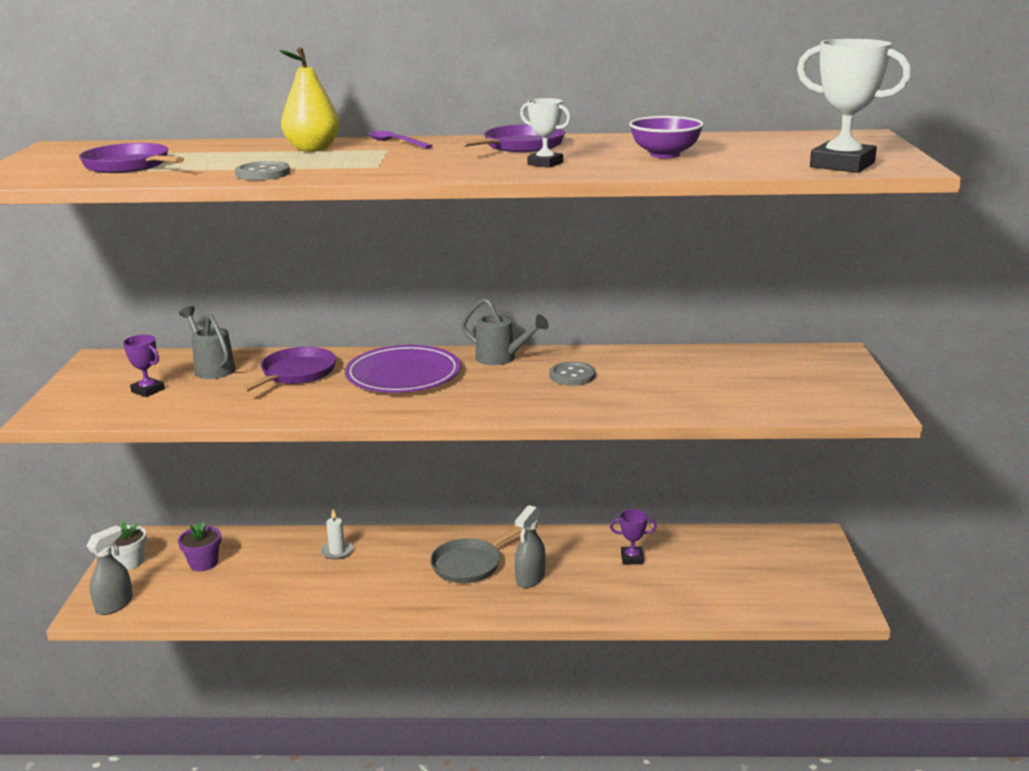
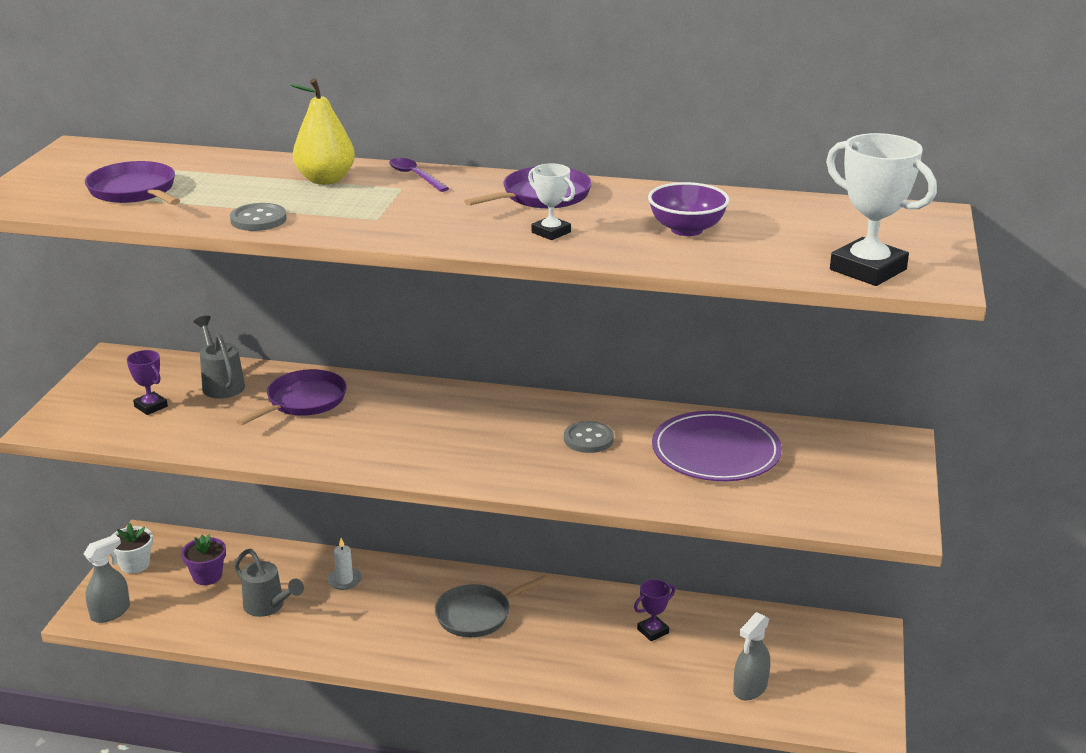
camera: 10 degrees right, 5 degrees up
(403, 375) = (412, 416): purple plate -> purple plate (716, 452)
(501, 358) = (522, 406): grey watering can -> grey watering can (268, 606)
(530, 578) = (536, 640): grey spray bottle -> grey spray bottle (750, 688)
(632, 558) = (653, 631): purple trophy -> purple trophy turned 45 degrees counterclockwise

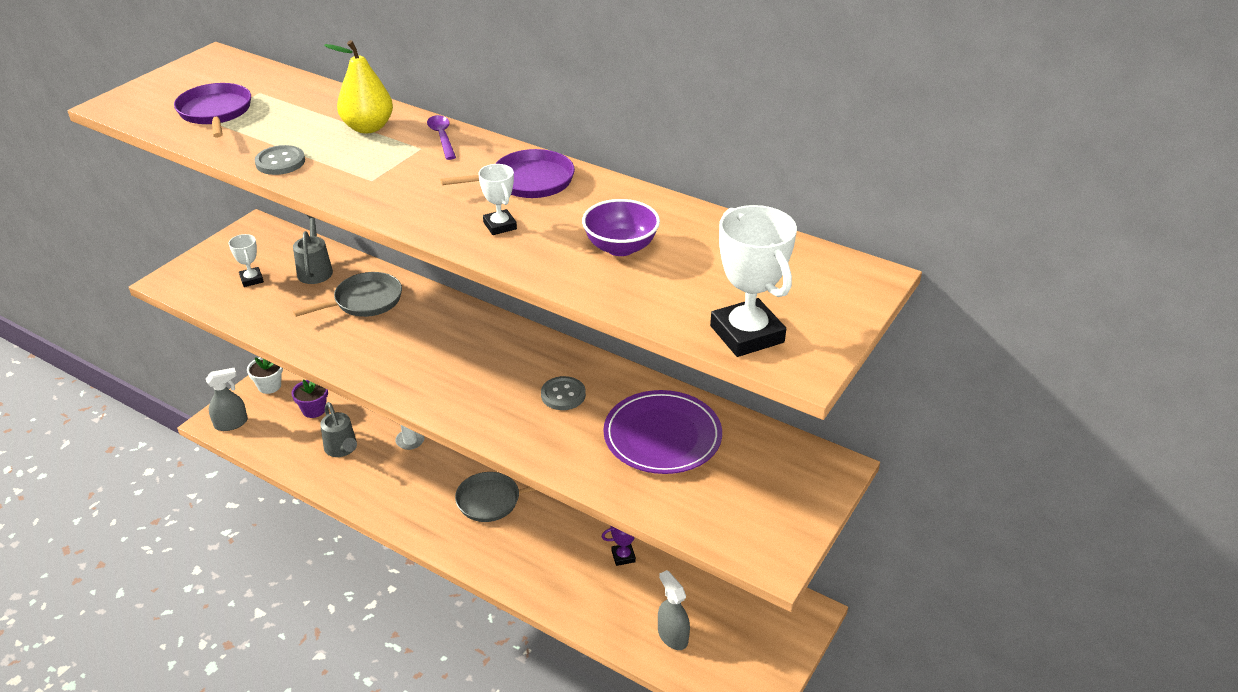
camera: 20 degrees right, 10 degrees up
(151, 406) = (251, 279): purple trophy -> white trophy
(303, 401) = (365, 301): purple pan -> grey pan
(750, 688) = (672, 635): grey spray bottle -> grey spray bottle turned 90 degrees clockwise

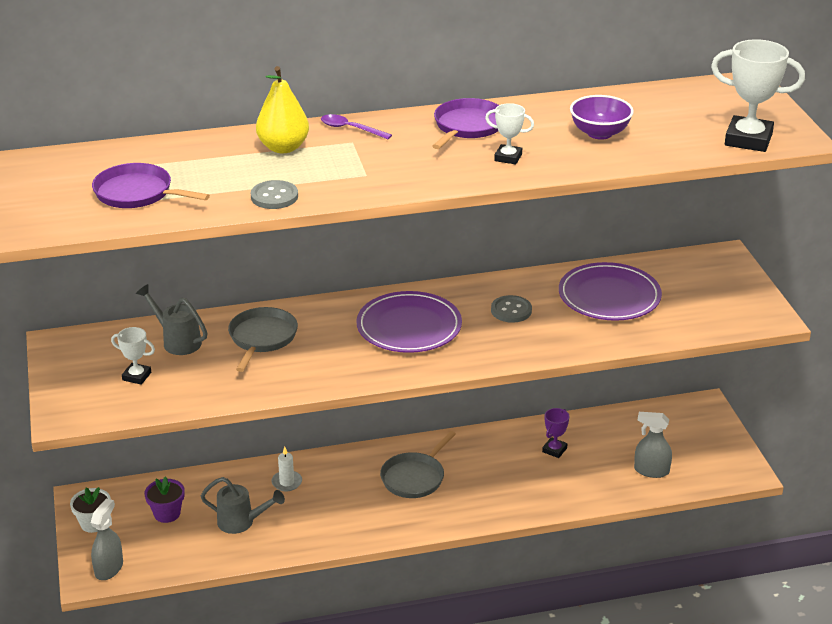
camera: 45 degrees left, 5 degrees down
(468, 357) = (409, 327): none -> purple plate

